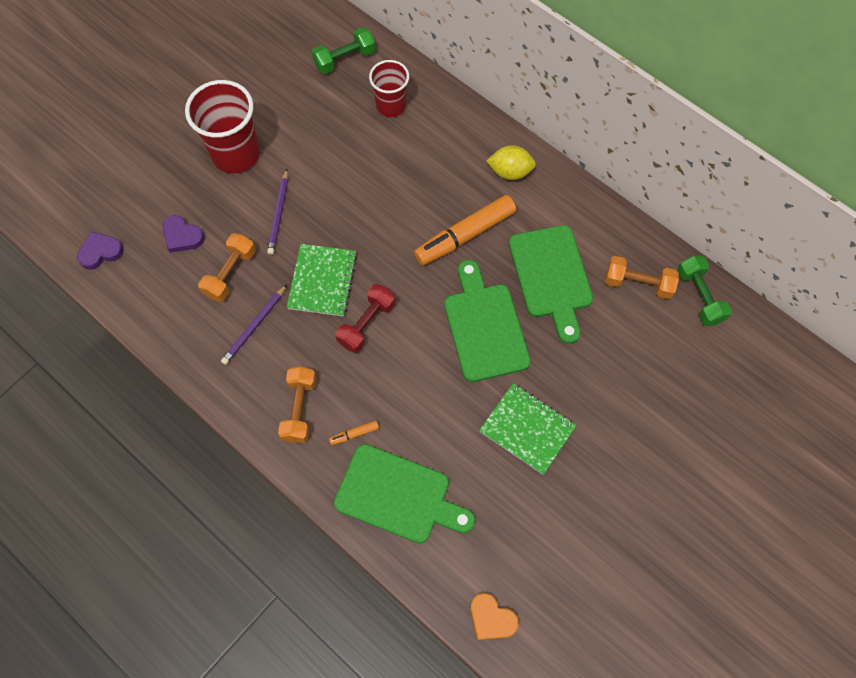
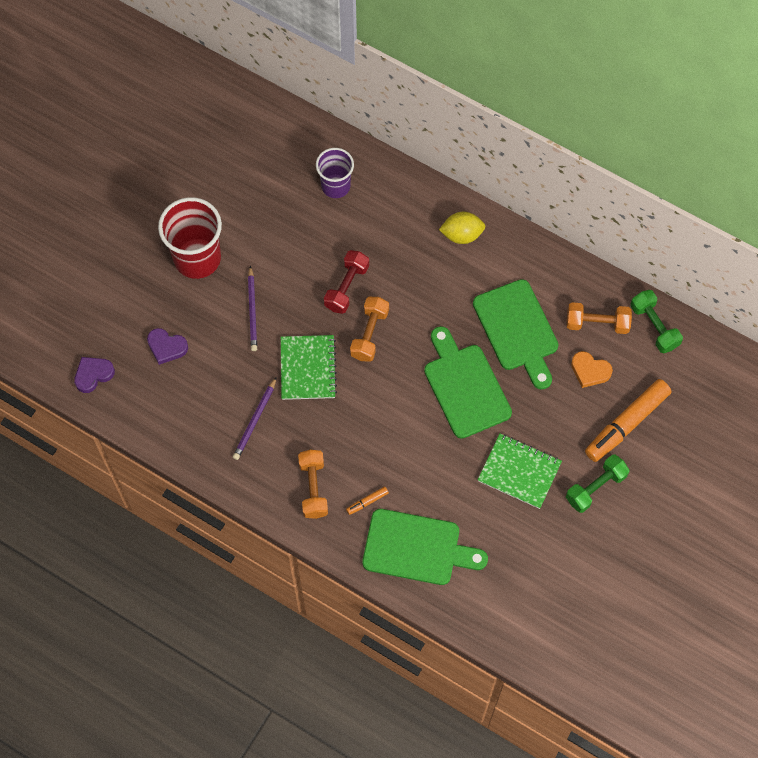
camera: 10 degrees left, 0 degrees up
(230, 273) = (220, 375): orange dumbbell -> orange dumbbell (369, 334)
(345, 59) = (280, 144): green dumbbell -> green dumbbell (595, 487)
(366, 324) = (357, 401): red dumbbell -> red dumbbell (346, 287)
(391, 106) = (335, 186): red cup -> purple cup
(464, 235) = (431, 303): orange marker -> orange marker (626, 424)
(491, 618) = (516, 635): orange heart -> orange heart (590, 371)

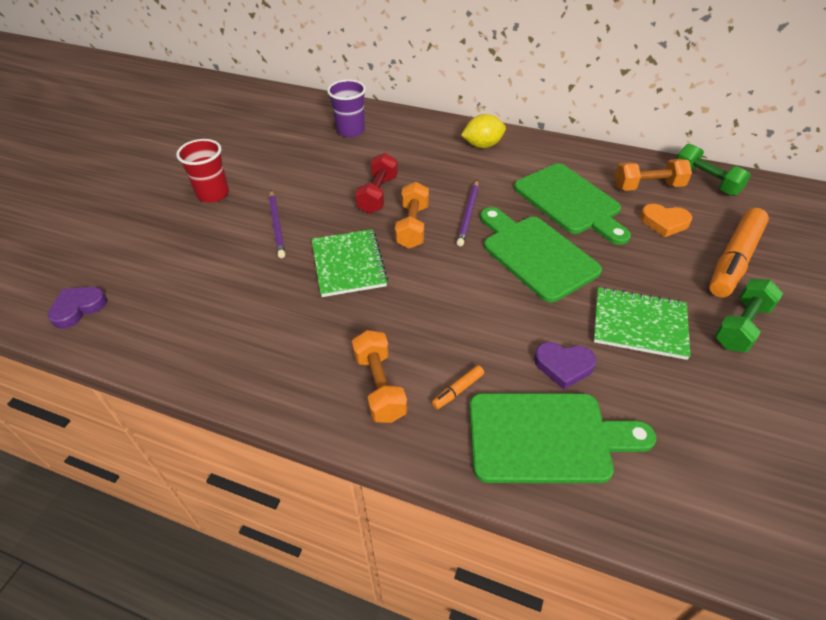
camera: 10 degrees left, 20 degrees down
(166, 347) = (175, 269): purple heart -> purple heart (563, 366)
(197, 258) = (213, 194): red cup -> red cup, size x0.63
(255, 420) = (290, 323): purple pencil -> purple pencil (468, 214)

